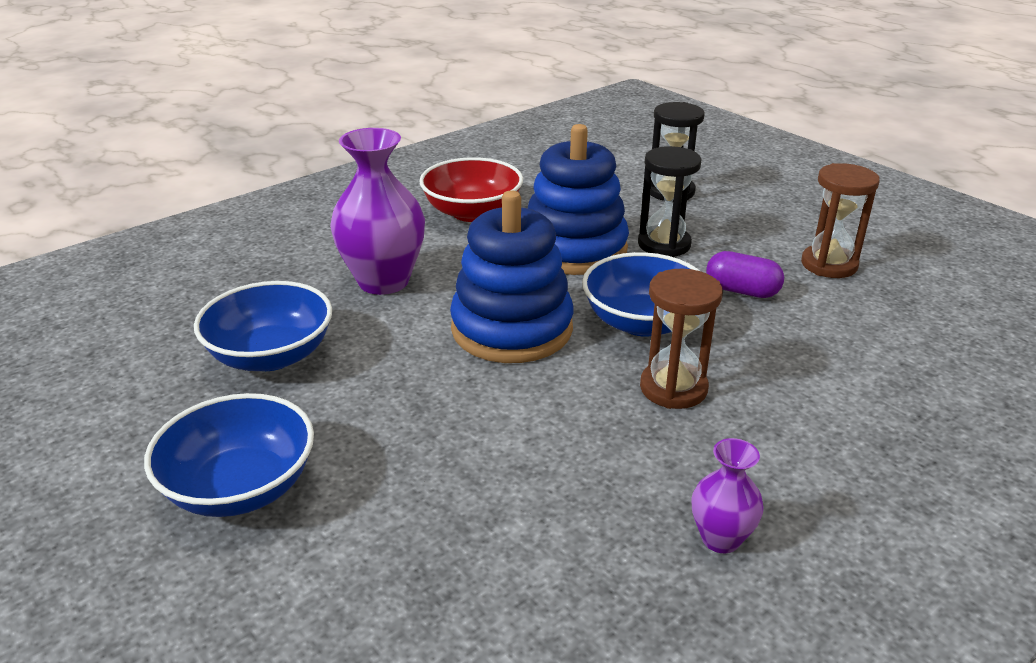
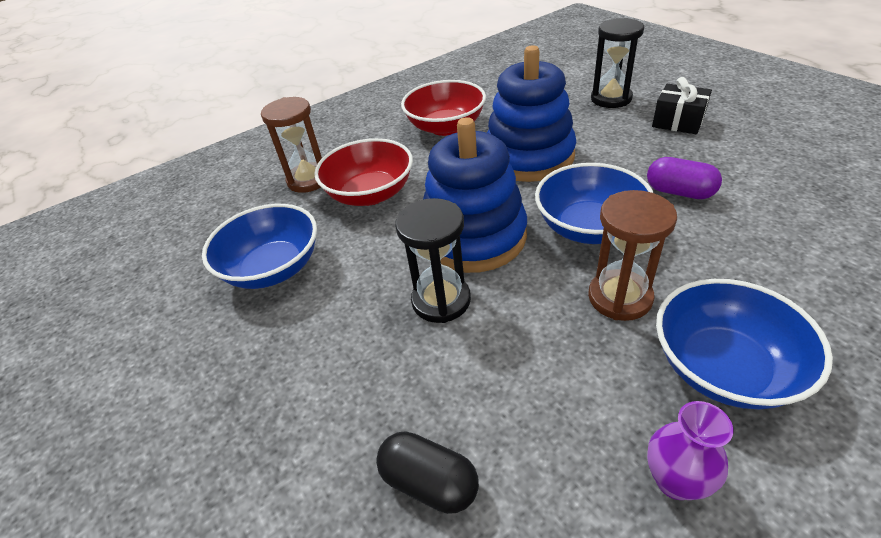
camera: 10 degrees right, 10 degrees up
(240, 487) = (230, 407): blue bowl -> blue bowl (723, 367)
(383, 281) = (370, 194): purple vase -> red bowl
(474, 546) = (429, 482): none -> black capsule
(664, 244) = (606, 149): black hourglass -> black hourglass (441, 300)
(745, 220) = (678, 122): none -> black gift
(829, 265) = (759, 162): brown hourglass -> brown hourglass (309, 180)

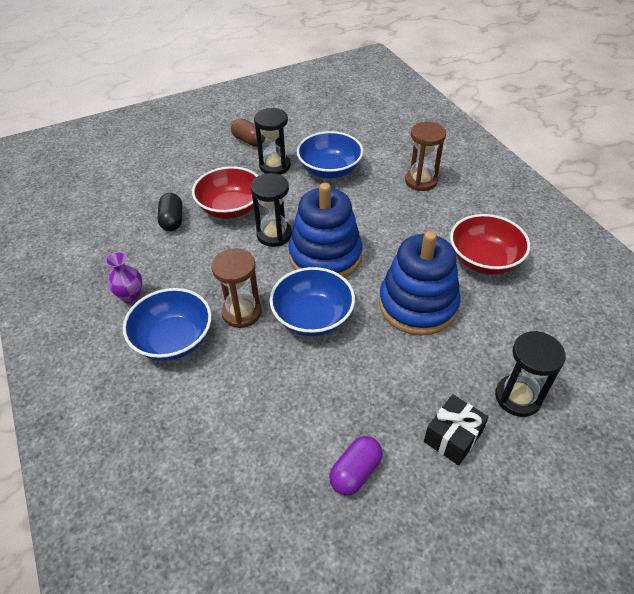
camera: 95 degrees right, 5 degrees up
(151, 410) = (249, 141): none -> brown capsule
(251, 343) = (275, 166): none -> black hourglass
(370, 194) = (393, 210): red bowl -> red bowl (231, 208)
(429, 482) = (172, 220): black capsule -> black capsule turned 45 degrees counterclockwise
(679, 192) = (335, 387): purple capsule -> purple capsule (355, 472)

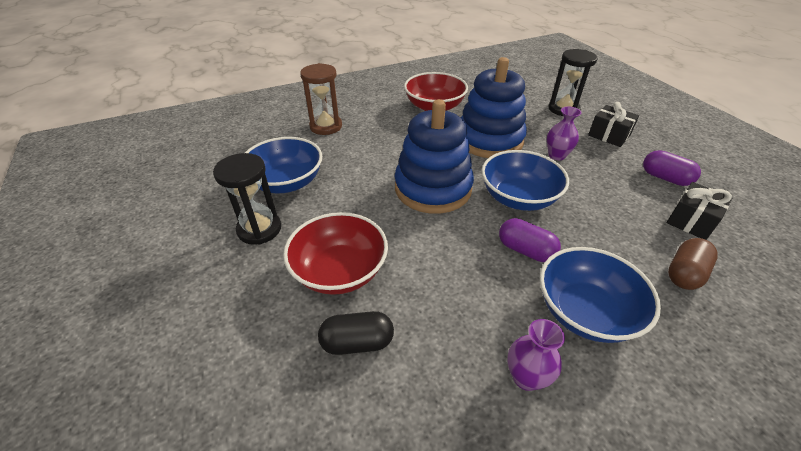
camera: 90 degrees left, 5 degrees down
(242, 312) = (525, 250): brown hourglass -> purple capsule
(249, 141) = (183, 259): brown capsule -> brown capsule (684, 273)
(274, 234) = (397, 227): black hourglass -> none
(275, 467) = (691, 221): none -> black gift
(393, 364) = (557, 155): none -> purple vase

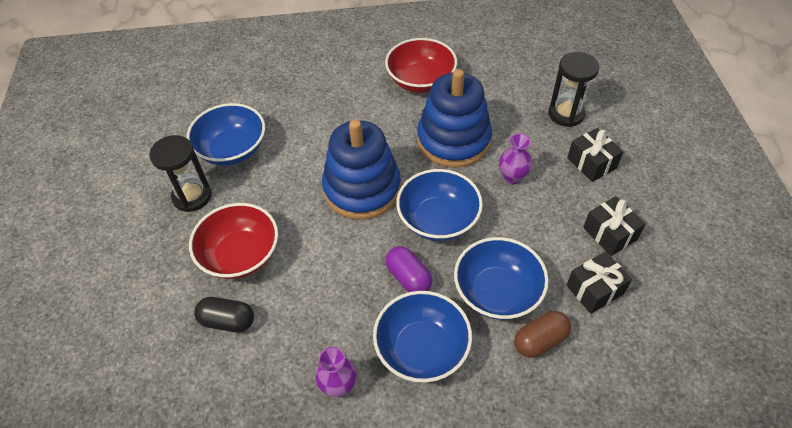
camera: 20 degrees right, 10 degrees up
(326, 126) = (296, 86): brown hourglass -> none
(614, 243) = (497, 292): none -> blue bowl
(665, 178) = (610, 233): purple capsule -> black gift

